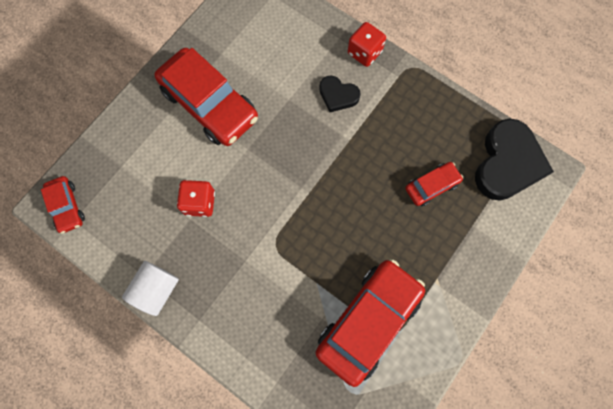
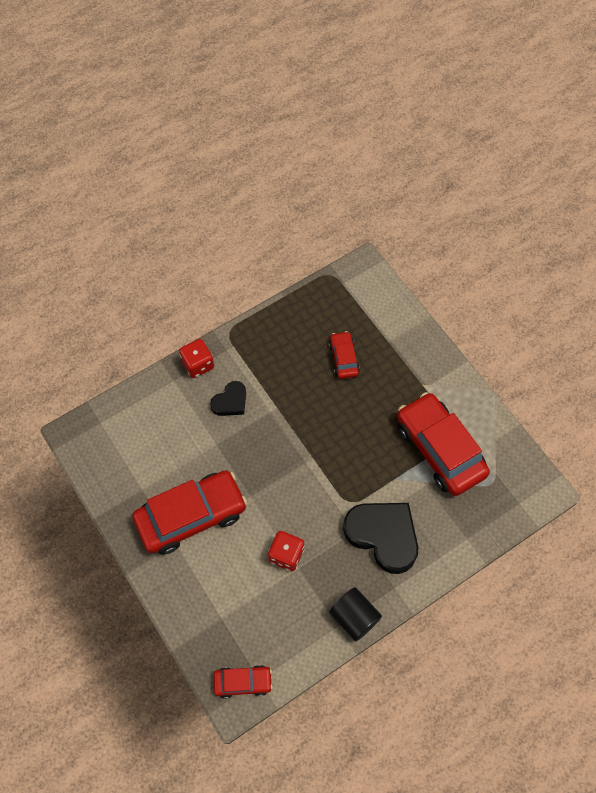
camera: 70 degrees left, 10 degrees down
(156, 289) = (354, 617): white cylinder -> black cylinder
(507, 163) = (346, 295): black heart -> black heart (383, 536)

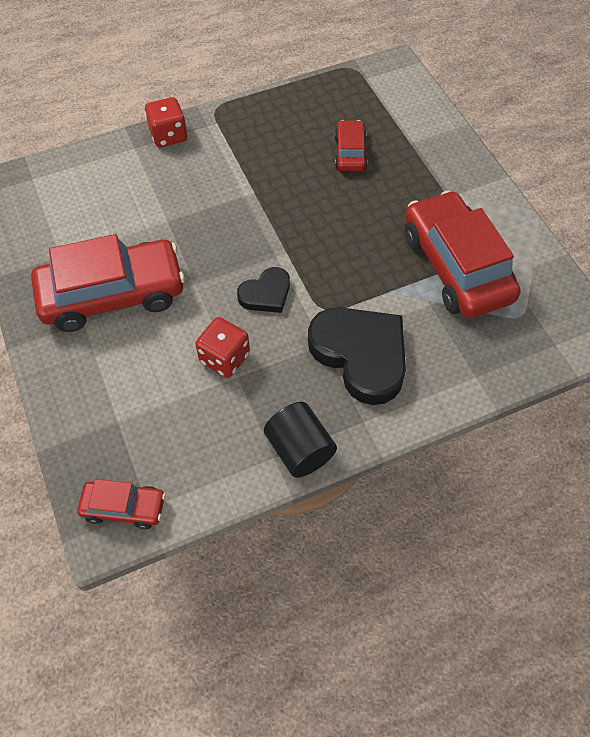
camera: 10 degrees right, 5 degrees down
(230, 401) = (197, 178): black heart -> black heart (266, 294)

